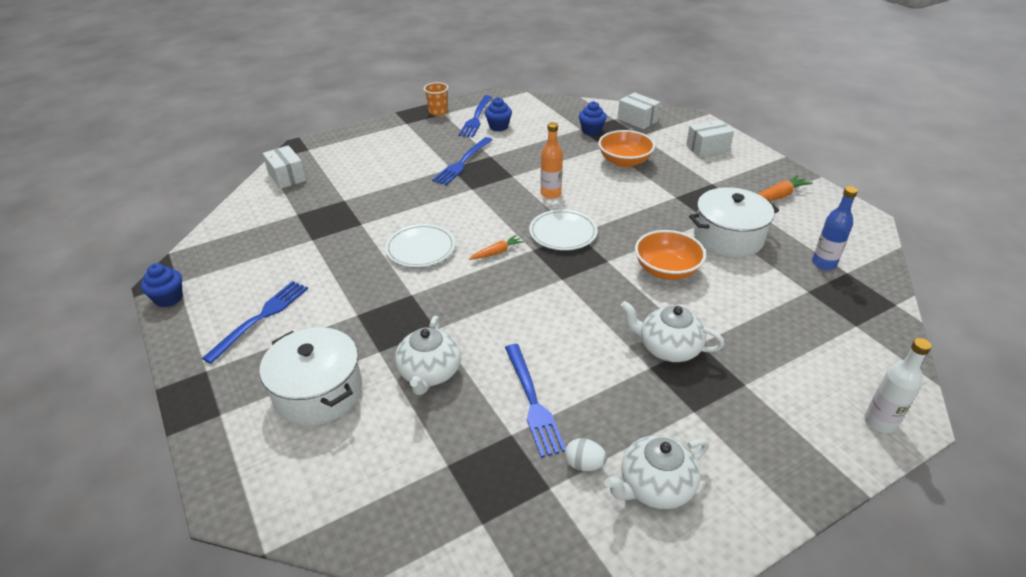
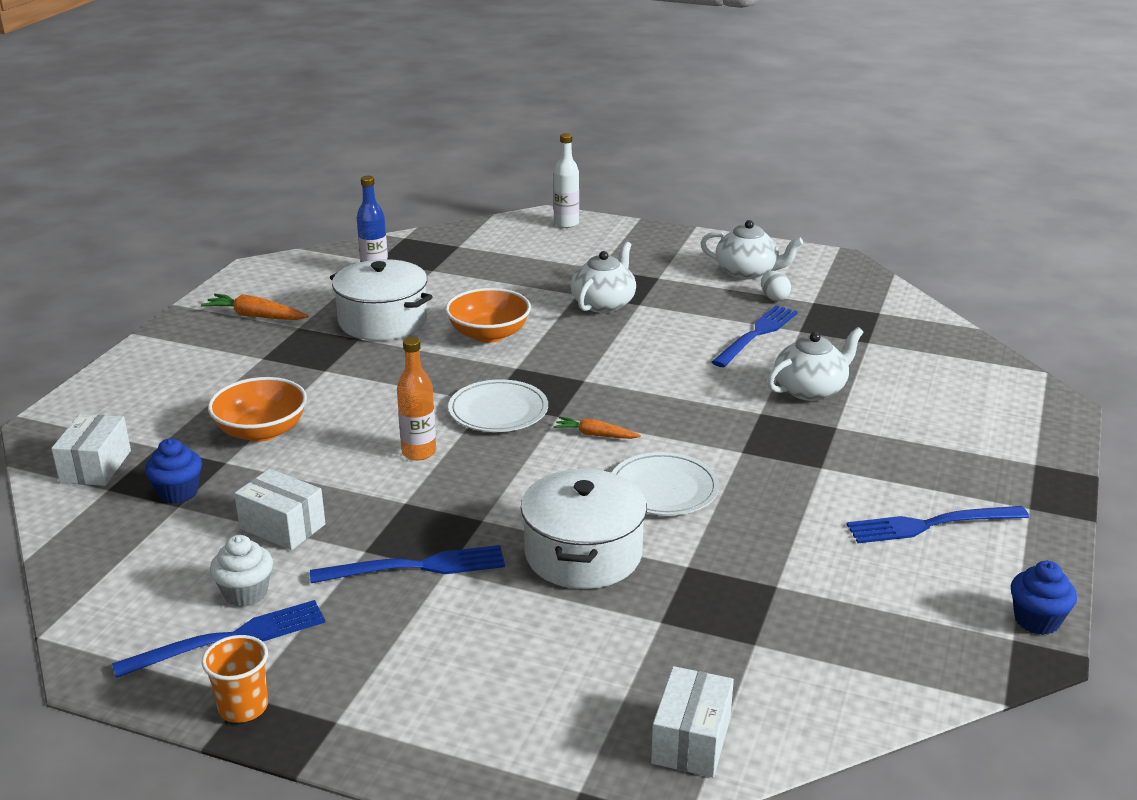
camera: 130 degrees left, 10 degrees down
(318, 392) = (926, 430): white pot -> white pot (583, 554)
(498, 127) = (245, 593): blue cupcake -> white cupcake
(668, 348) = (603, 304): white teapot -> white teapot turned 135 degrees counterclockwise
(707, 148) = (155, 385): white box -> white box (282, 526)

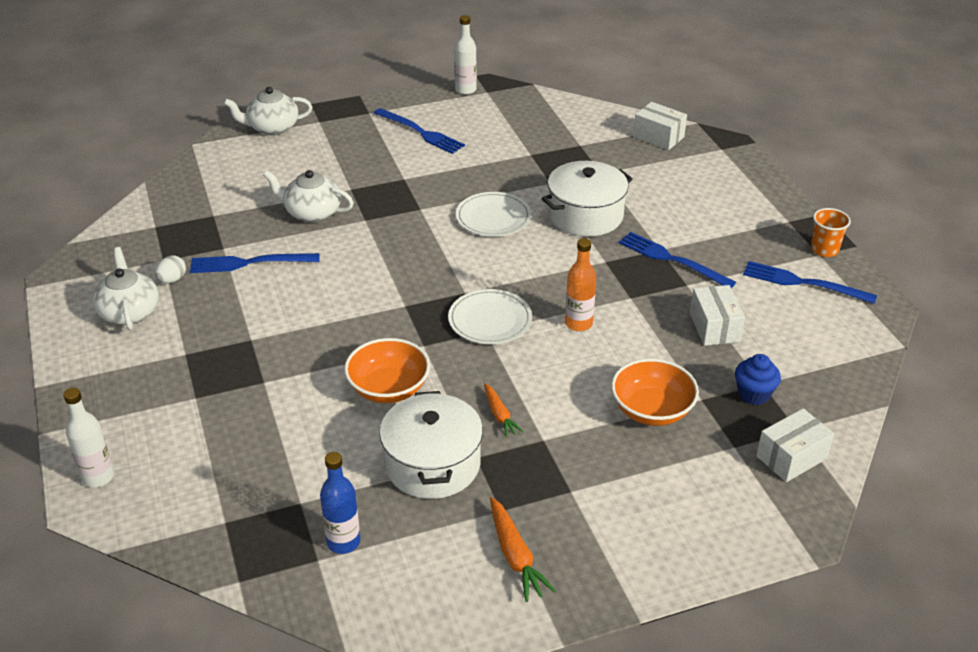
camera: 130 degrees left, 10 degrees up
(245, 593) = (773, 301): white cupcake -> none
(595, 435) = (468, 266): orange carrot -> orange carrot (499, 415)
(603, 304) = (269, 358): white teapot -> white teapot (272, 128)
(691, 740) = (658, 137): white box -> white box turned 60 degrees clockwise
(1037, 620) = (465, 90): blue cupcake -> white bottle

